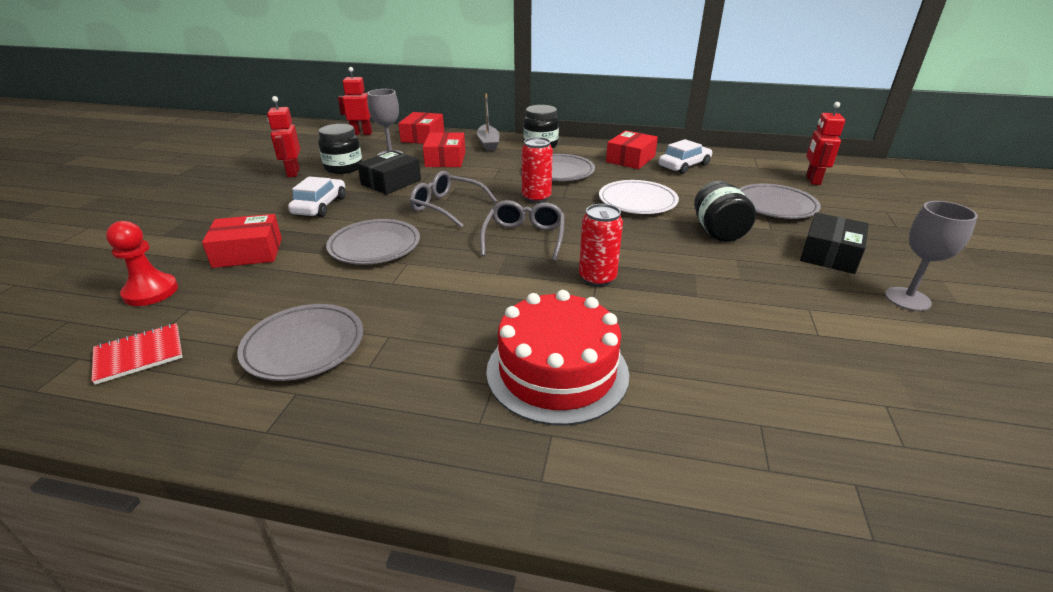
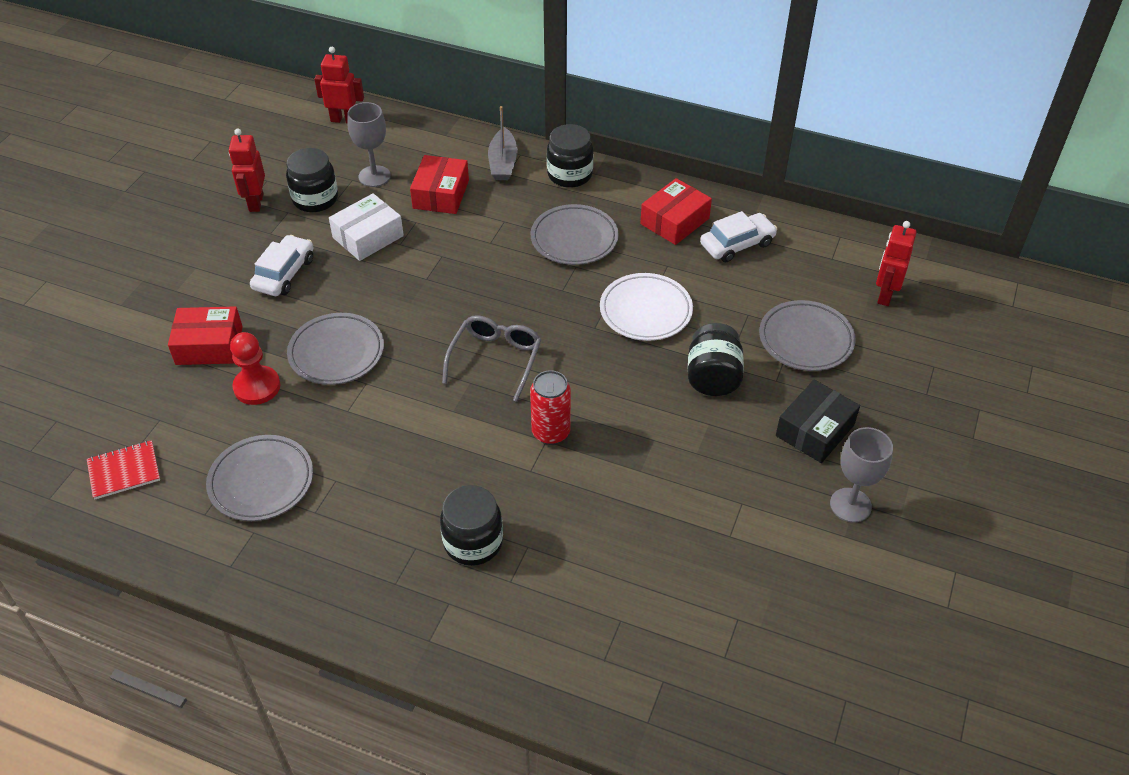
camera: 10 degrees right, 15 degrees up
(151, 292) = (122, 392): red pawn -> red pawn (257, 387)
(391, 182) = (368, 237): black box -> white box
(423, 137) = (421, 137): red box -> none
(447, 207) = (424, 293): grey glasses -> none
(536, 198) = (530, 289): red can -> none
(557, 371) = (473, 542): red cake -> black jar

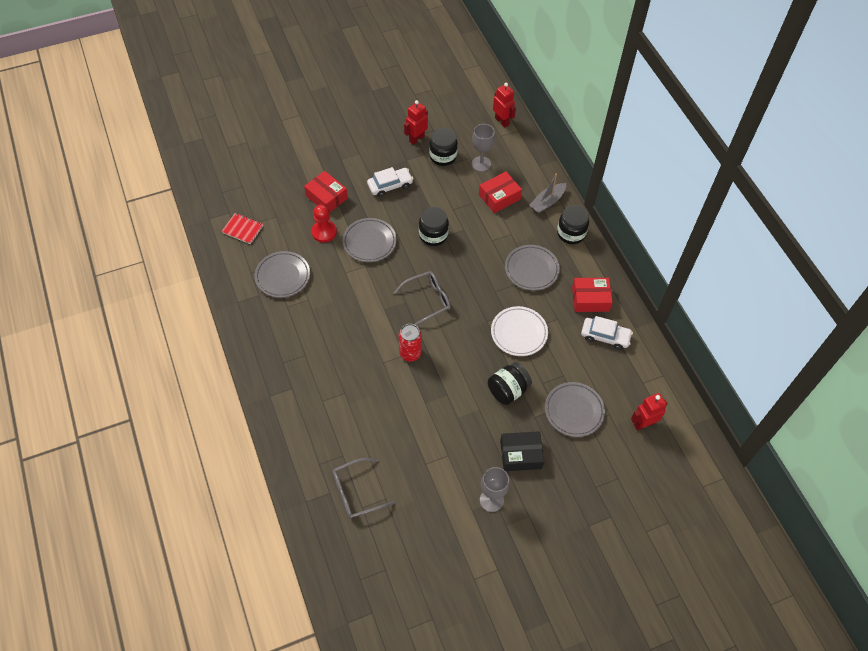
camera: 45 degrees right, 10 degrees up
(368, 237) = (443, 194): white box -> none
(473, 542) = (327, 372): black jar -> black jar (433, 235)
(694, 646) = (356, 492): none -> grey glasses

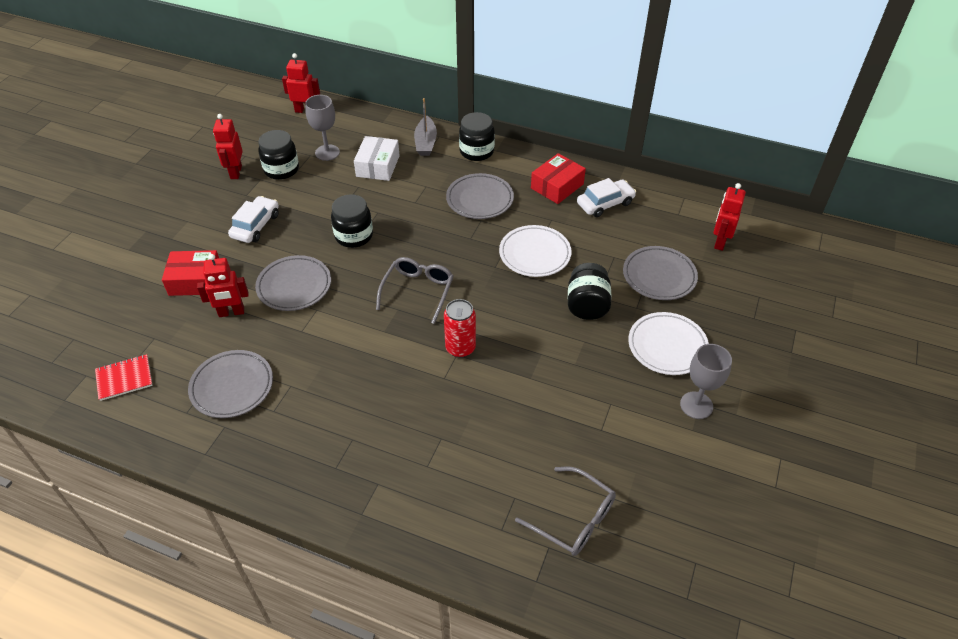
camera: 45 degrees left, 10 degrees down
(324, 232) = (231, 312): red pawn -> red robot
(356, 492) = (574, 519): grey glasses -> grey glasses turned 75 degrees counterclockwise
(499, 197) = (378, 166): red box -> white box
(520, 455) = (667, 346): black box -> white plate

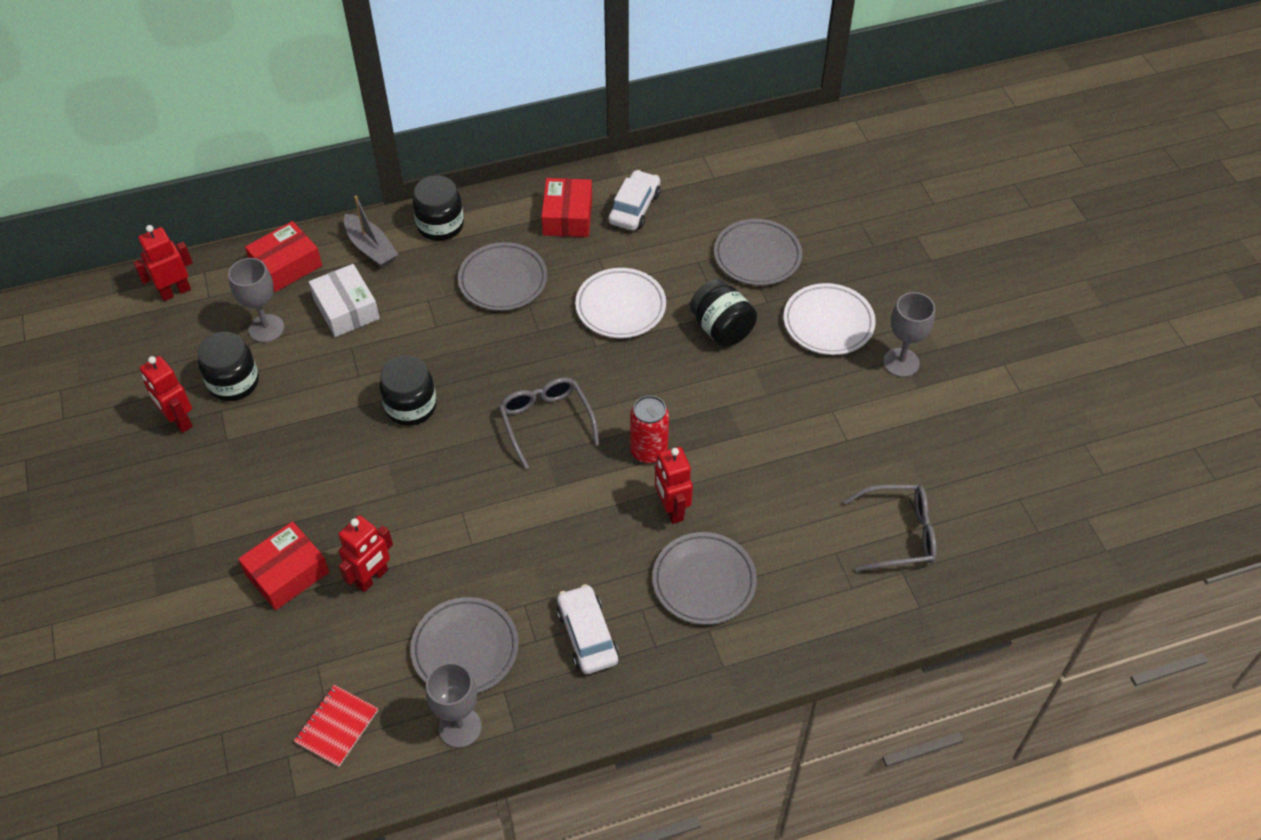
camera: 40 degrees left, 5 degrees up
(179, 428) = (460, 727): none -> grey goblet
(256, 226) = (283, 467): white car -> white car (587, 635)
(294, 286) = (409, 504): grey plate -> grey plate (704, 581)
(372, 127) = (286, 265): none -> red box
(719, 242) = (778, 185): red robot -> red robot (671, 509)

